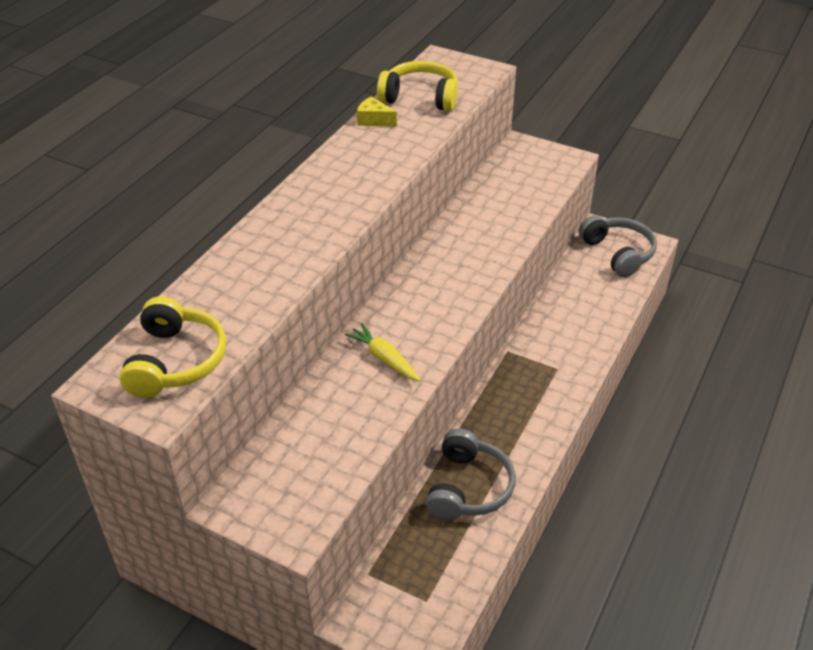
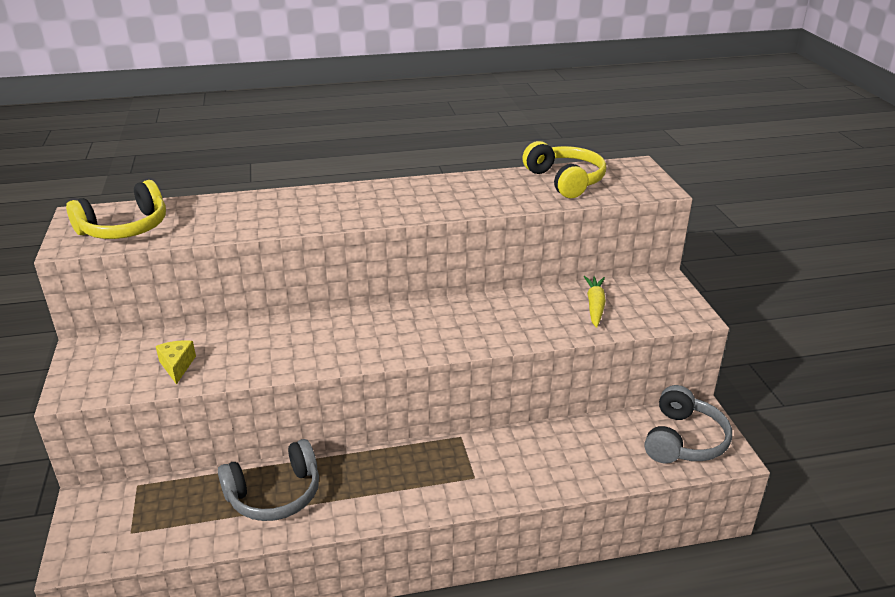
camera: 50 degrees right, 10 degrees down
(374, 120) = (501, 177): yellow cheese -> yellow cheese (177, 366)
(384, 358) = (299, 343): yellow carrot -> yellow carrot (595, 306)

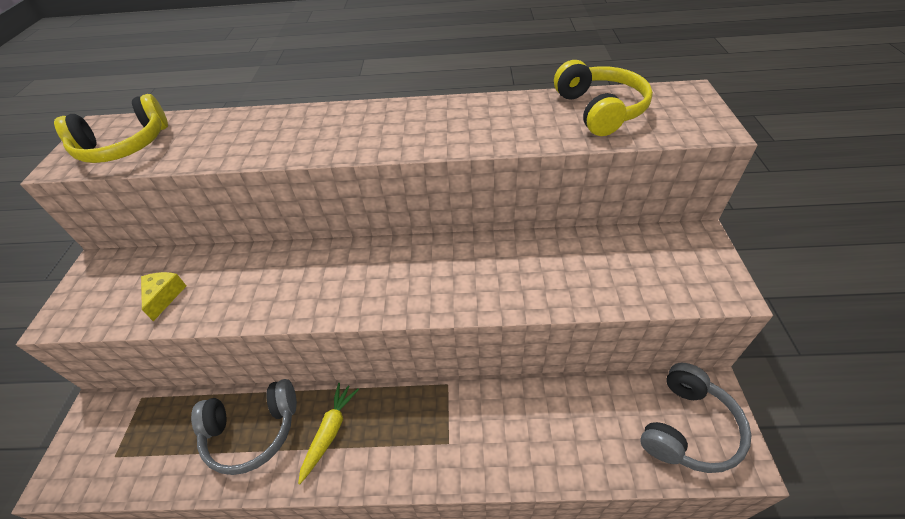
camera: 15 degrees right, 15 degrees up
(595, 306) = (610, 264): yellow carrot -> yellow carrot (330, 432)

